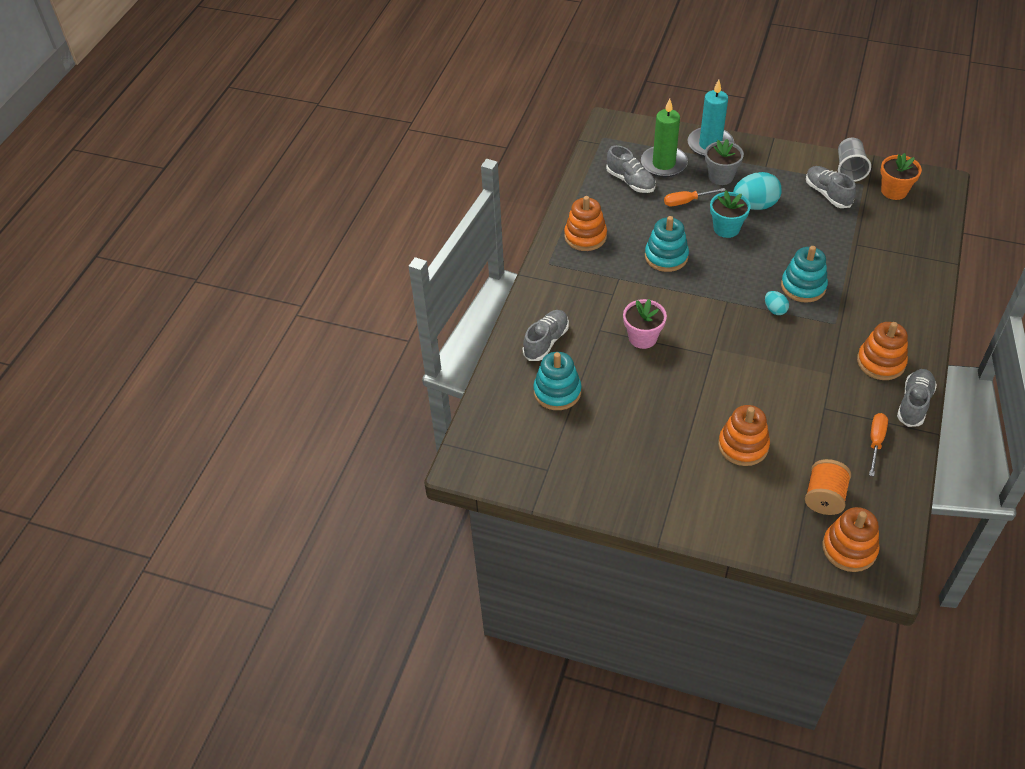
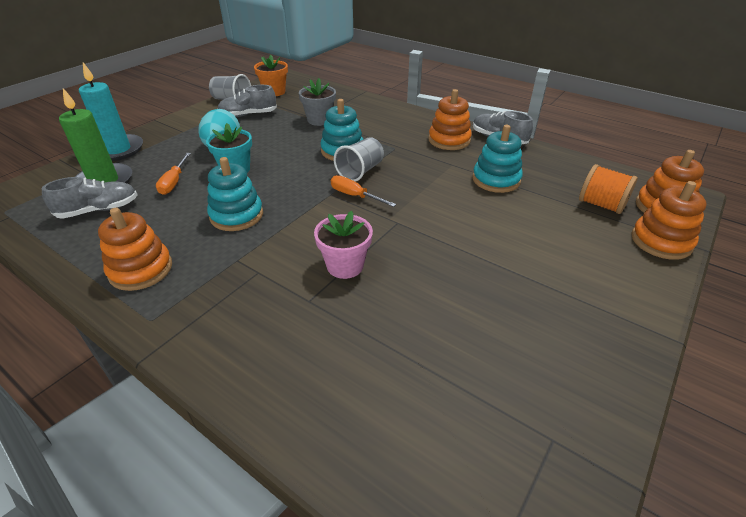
camera: 75 degrees left, 10 degrees down
(546, 342) = (295, 366): grey shoe -> none
(557, 392) = (398, 380): turquoise stacking toy -> turquoise stacking toy (496, 180)
(720, 176) = (166, 155): grey flower pot -> grey flower pot (319, 120)
(743, 446) = (531, 235): orange stacking toy -> orange stacking toy (661, 241)
(775, 310) = (360, 171): turquoise egg -> grey cup
(875, 442) = (536, 164): orange screwdriver -> orange screwdriver (355, 196)

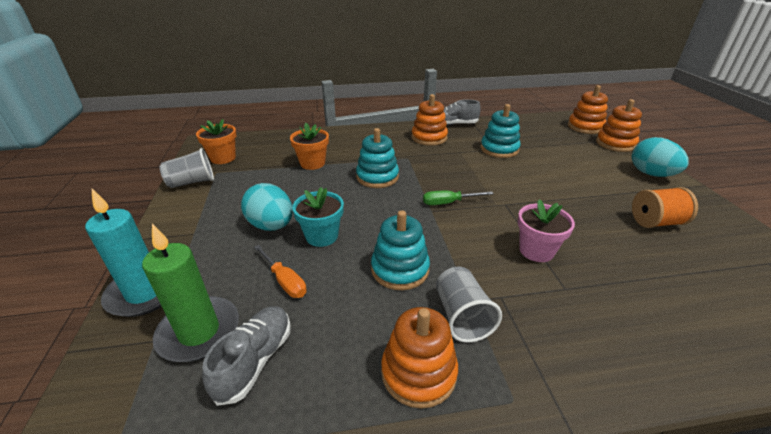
camera: 45 degrees left, 5 degrees down
(248, 115) = (237, 187): grey shoe -> none
(319, 120) = (312, 163): grey flower pot -> orange flower pot
(355, 196) = (448, 203): orange screwdriver -> green screwdriver
(360, 171) = (418, 185): grey cup -> grey cup (462, 316)
(601, 205) = (564, 138): orange spool -> orange spool (656, 222)
(628, 290) = (651, 174): none -> turquoise egg

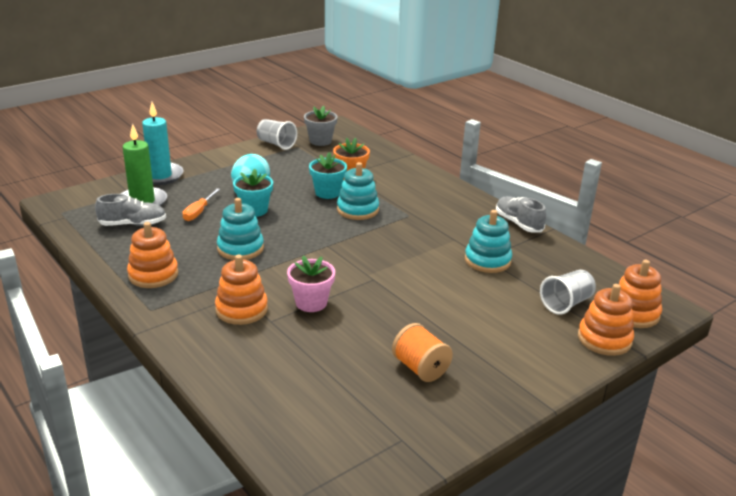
camera: 60 degrees right, 5 degrees down
(223, 158) = (320, 141): orange flower pot -> grey flower pot
(330, 183) = (327, 193): none -> turquoise flower pot
(429, 138) = (466, 217): orange stacking toy -> orange stacking toy (241, 309)
(448, 203) = (348, 251): green screwdriver -> none
(462, 316) = (209, 281): grey cup -> grey cup (566, 303)
(651, 174) = (539, 367): turquoise egg -> none

